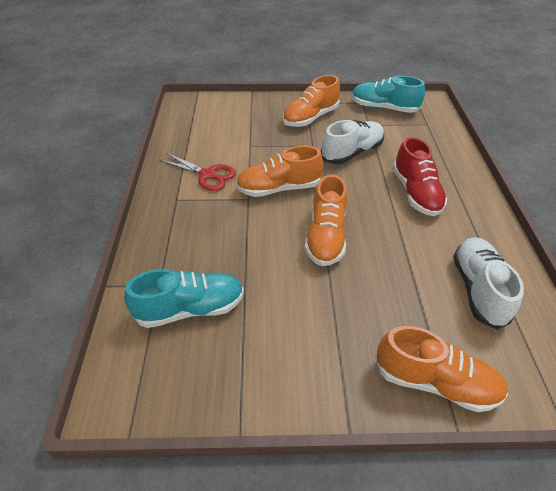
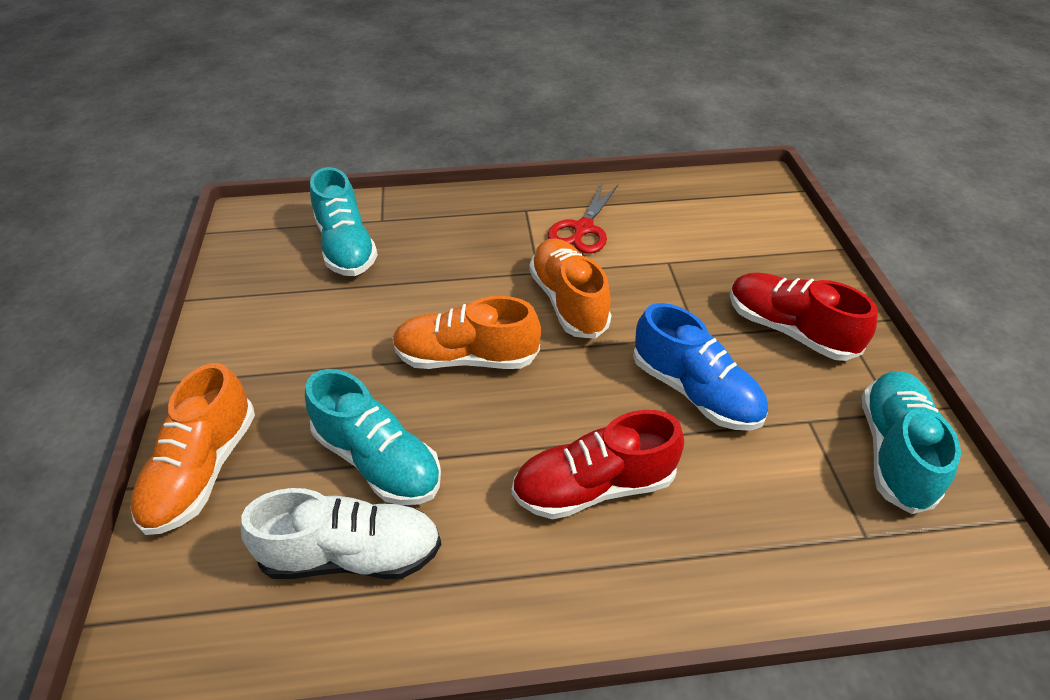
camera: 85 degrees right, 0 degrees up
(310, 118) = (788, 330): orange shoe -> red shoe
(352, 153) = (694, 391): white shoe -> blue shoe
(412, 279) = (378, 460): none -> turquoise shoe

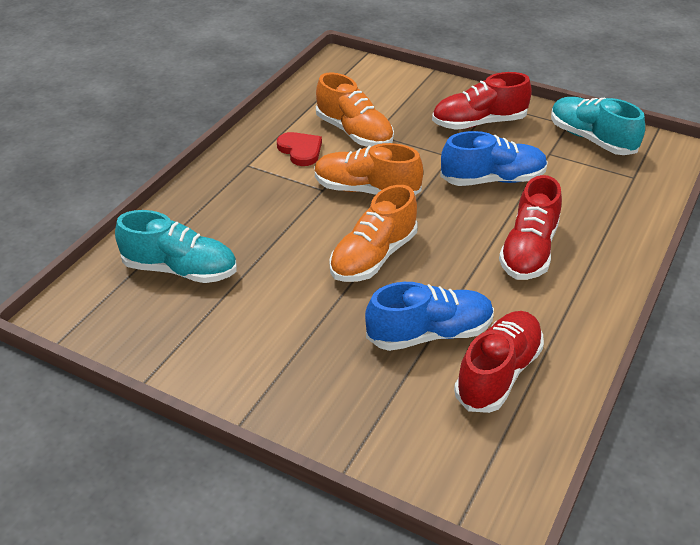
camera: 55 degrees left, 5 degrees down
(203, 470) = (359, 429): orange shoe -> orange shoe (354, 133)
(352, 554) = (498, 373): white shoe -> red shoe
(378, 460) = (429, 334): turquoise shoe -> blue shoe
(583, 229) = (300, 150): red scissors -> red heart

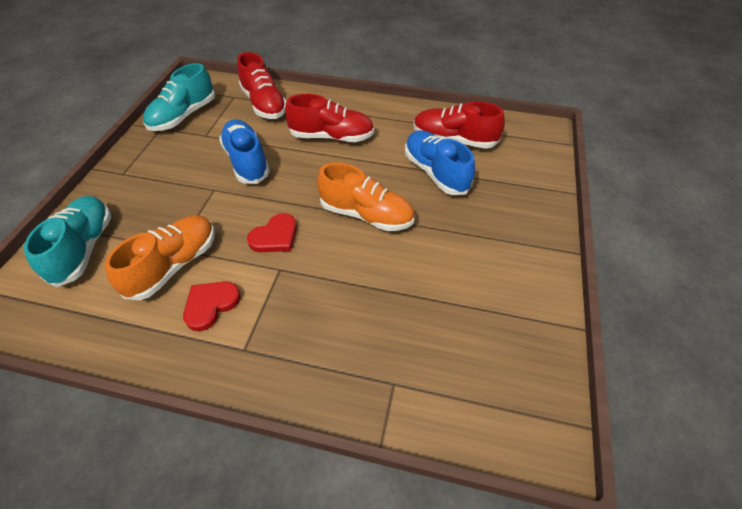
camera: 105 degrees left, 10 degrees up
(180, 270) = (436, 352): turquoise shoe -> turquoise shoe (84, 248)
(366, 190) = (275, 236): orange shoe -> red heart
(478, 123) = (157, 178): red shoe -> red shoe (264, 104)

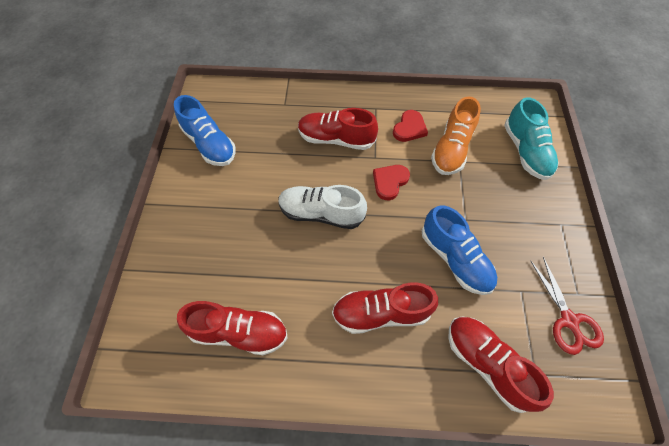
camera: 170 degrees right, 10 degrees up
(183, 116) = (569, 320): turquoise shoe -> red scissors
(324, 304) = (336, 139): none -> red shoe
(366, 215) = (321, 213): orange shoe -> white shoe
(435, 172) = (260, 275): blue shoe -> blue shoe (210, 144)

